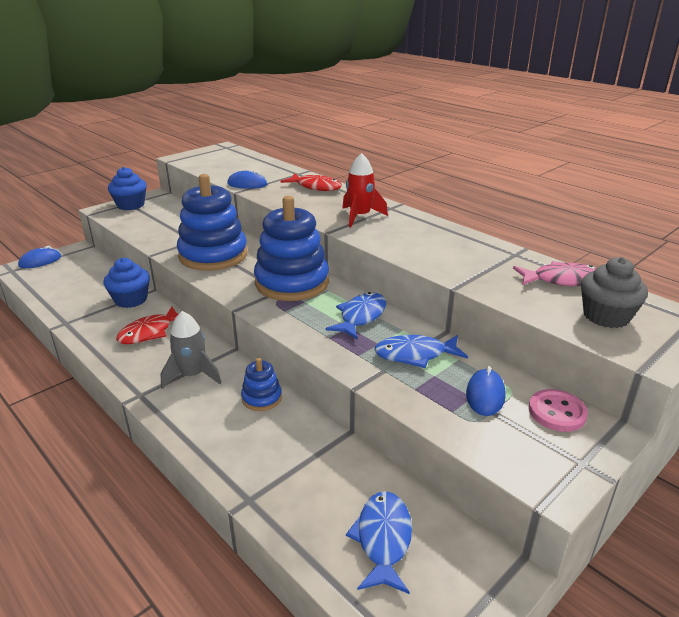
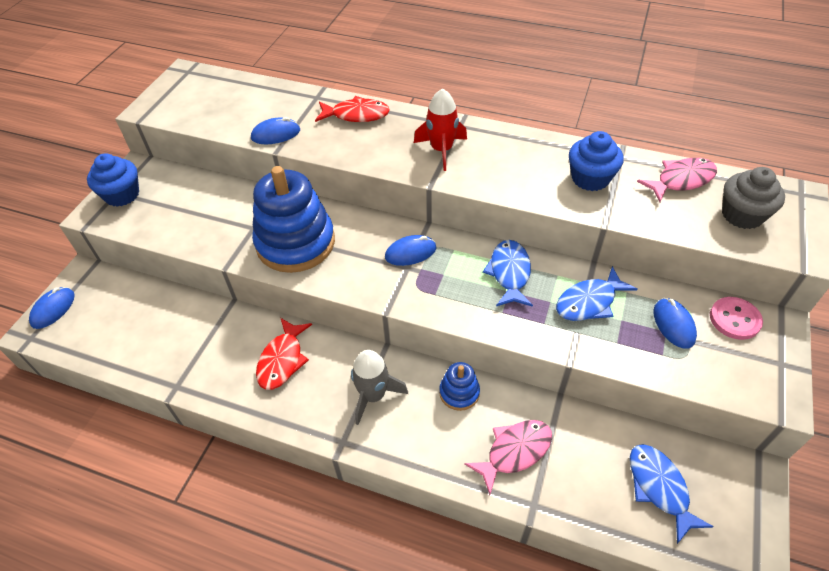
camera: 25 degrees left, 20 degrees up
(131, 300) = (221, 324): blue cupcake -> blue cupcake (590, 178)
(269, 455) = (514, 452): none -> pink fish
(292, 283) = (410, 252): blue stacking toy -> blue mouse

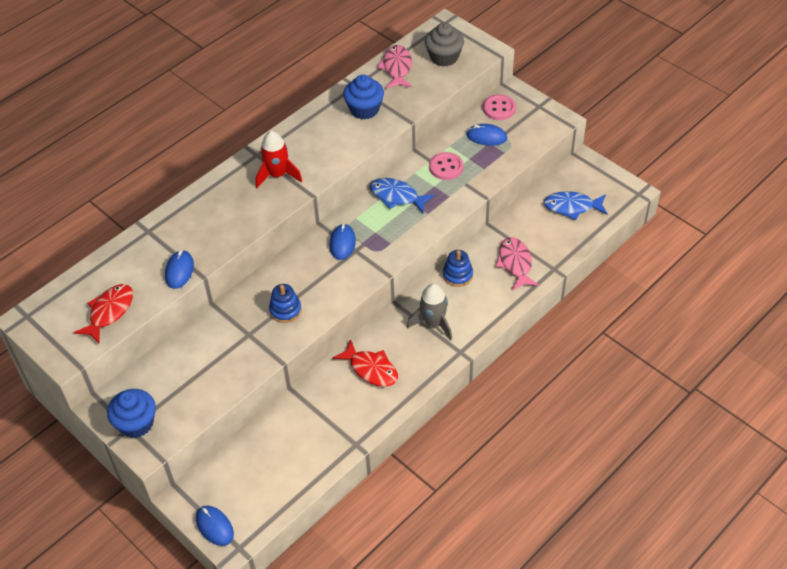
camera: 65 degrees left, 0 degrees up
(295, 243) = (285, 310): blue stacking toy -> blue stacking toy, size x0.46
(356, 115) = (194, 212): red fish -> red fish (109, 312)
(589, 302) = (446, 167): blue fish -> pink button

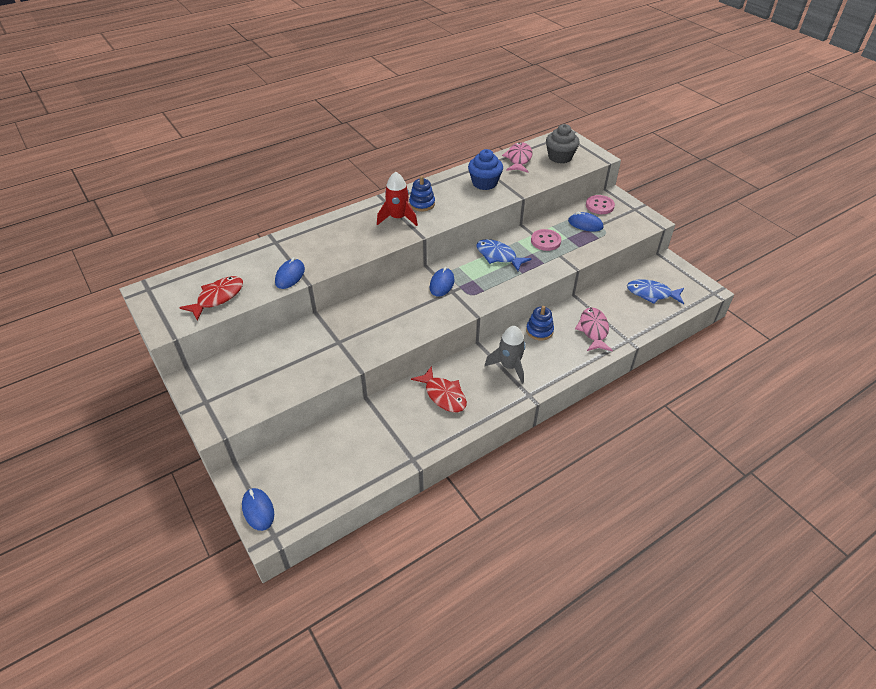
camera: 10 degrees right, 5 degrees down
(136, 423) = (213, 399): blue cupcake -> none
(285, 310) = (377, 328): blue stacking toy -> blue stacking toy (422, 204)

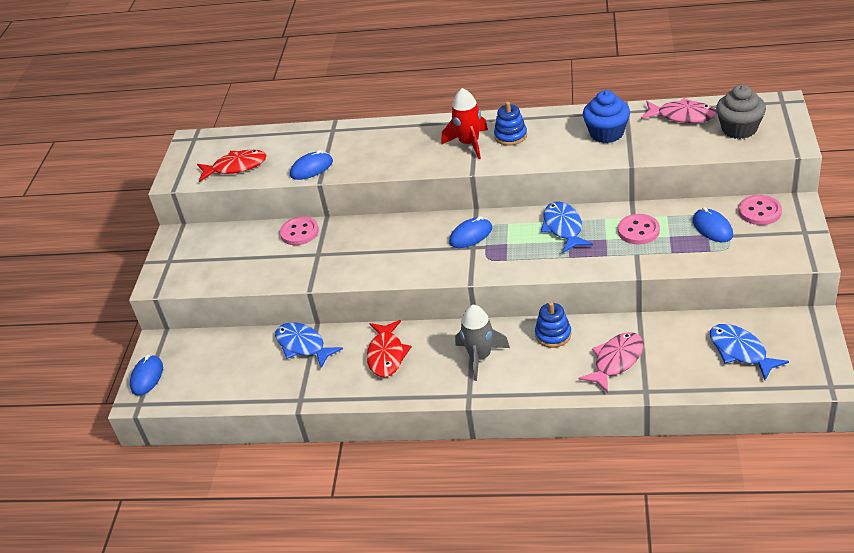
camera: 45 degrees right, 5 degrees down
(305, 332) = (299, 232): none -> pink button
(372, 418) = (303, 346): none -> blue fish
(519, 159) = (682, 116): pink fish -> pink fish turned 60 degrees clockwise

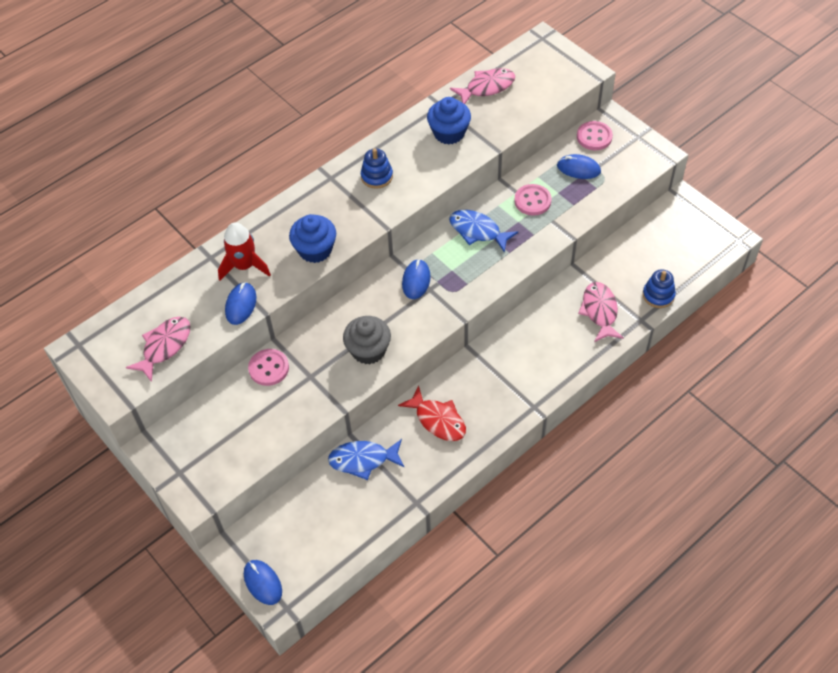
camera: 50 degrees left, 15 degrees up
(236, 167) = (164, 346): red fish -> pink fish
(403, 161) = (315, 250): none -> blue cupcake
(469, 144) = (351, 202): red rocket -> red rocket (244, 266)
(480, 357) = (507, 373): grey rocket -> none
(553, 335) = (537, 320): blue stacking toy -> blue stacking toy (658, 295)
(739, 129) = (538, 78): grey cupcake -> grey cupcake (368, 350)
(740, 351) = (665, 251): blue fish -> none

